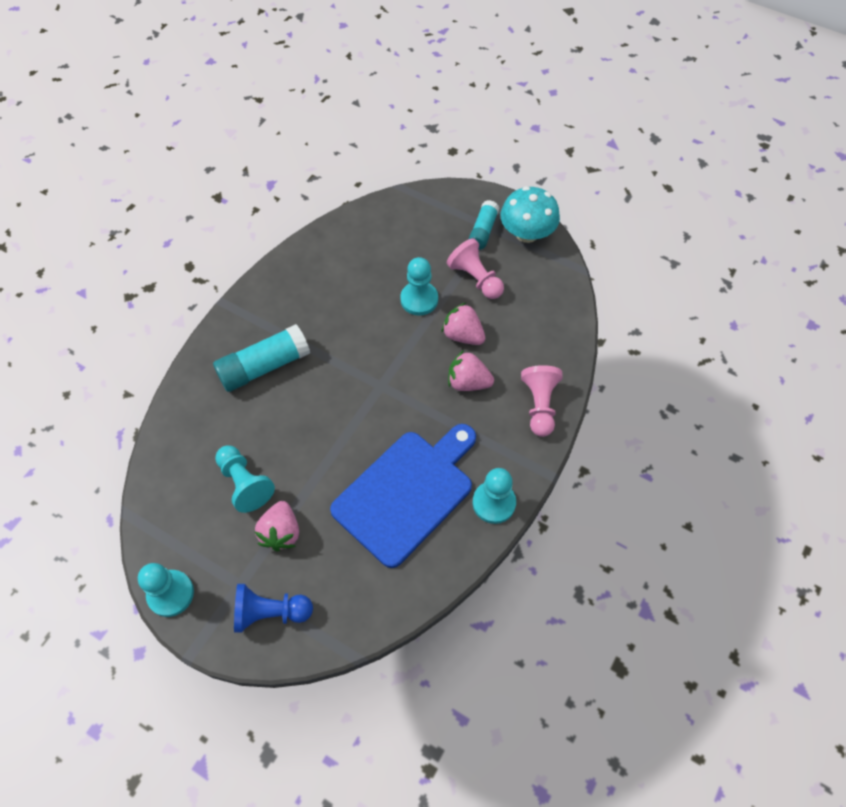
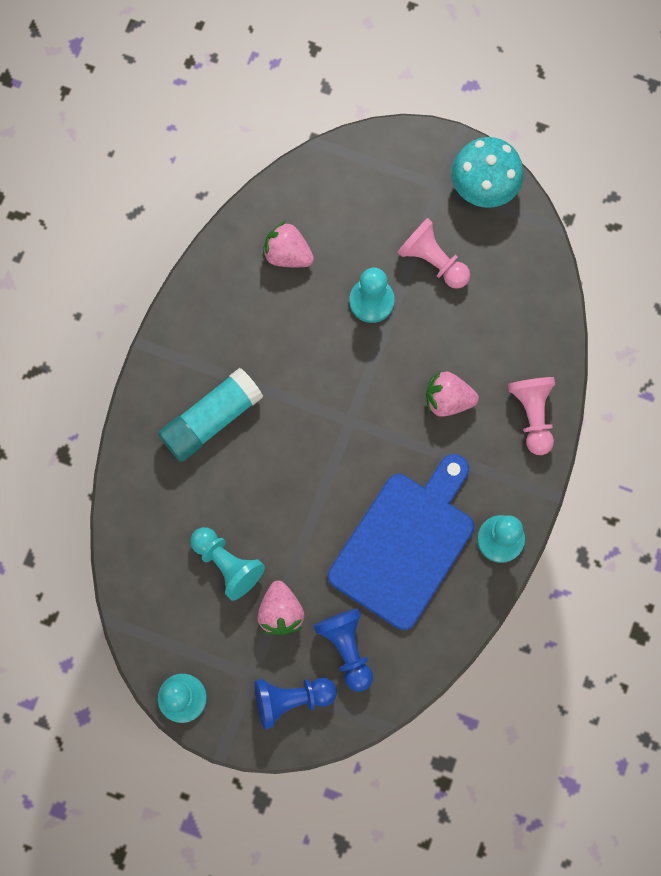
camera: 10 degrees left, 15 degrees up
(333, 575) = (346, 648): none -> blue pawn
(463, 335) = (431, 340): pink strawberry -> pink strawberry (287, 254)
(483, 231) = (430, 192): turquoise glue stick -> none

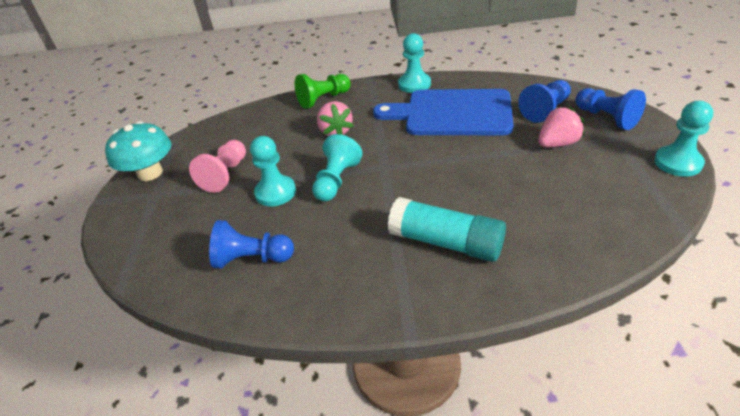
camera: 110 degrees left, 35 degrees down
(227, 564) = (555, 182): turquoise pawn -> turquoise pawn (336, 181)
(287, 254) = (252, 259): pink strawberry -> blue pawn
(532, 415) = (323, 99): pink pawn -> green pawn

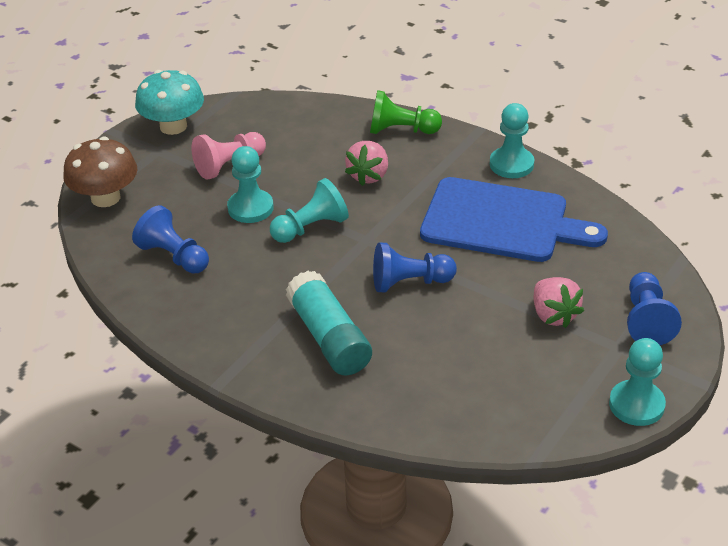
camera: 35 degrees right, 0 degrees up
(141, 250) = (105, 198): none -> brown mushroom
(452, 113) = (502, 221): blue cutting board -> blue cutting board turned 150 degrees clockwise
(545, 110) = (599, 274): blue pawn -> blue pawn (410, 282)
(557, 143) = (553, 315): pink strawberry -> pink strawberry turned 60 degrees clockwise

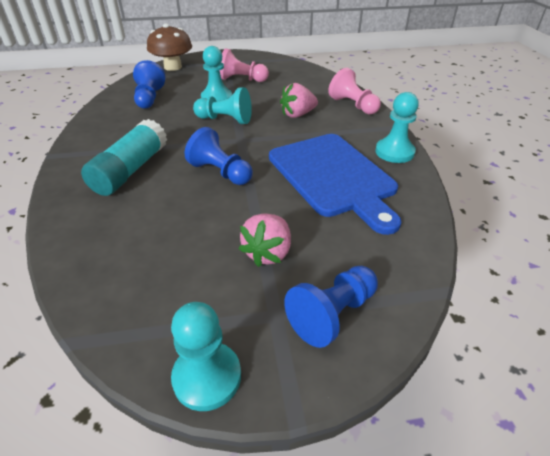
camera: 45 degrees right, 0 degrees up
(173, 126) = (248, 58): turquoise mushroom -> none
(401, 130) = (353, 105): green pawn -> pink pawn

